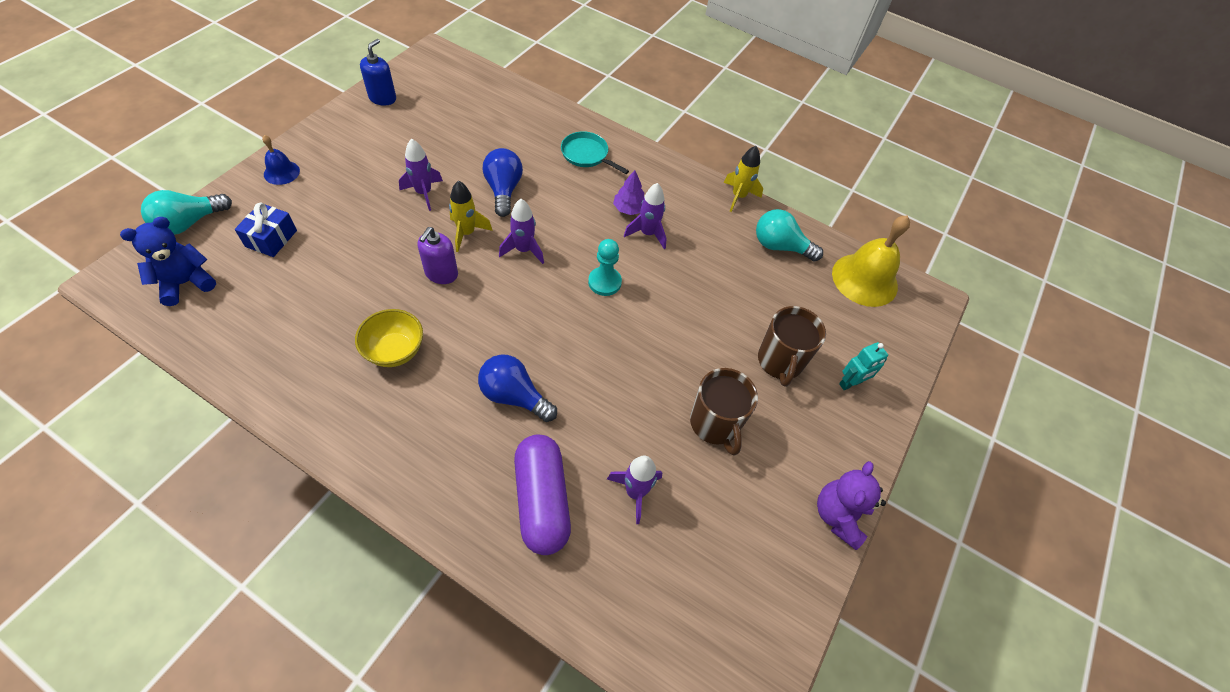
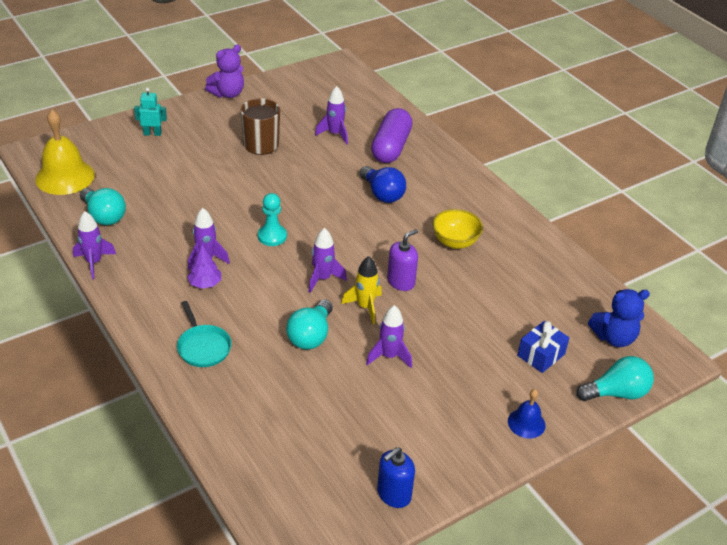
camera: 150 degrees left, 15 degrees down
(503, 190) = (311, 336): blue light bulb -> turquoise light bulb
(738, 197) = (94, 262): yellow rocket -> purple rocket
(780, 361) = (186, 156): brown mug -> none

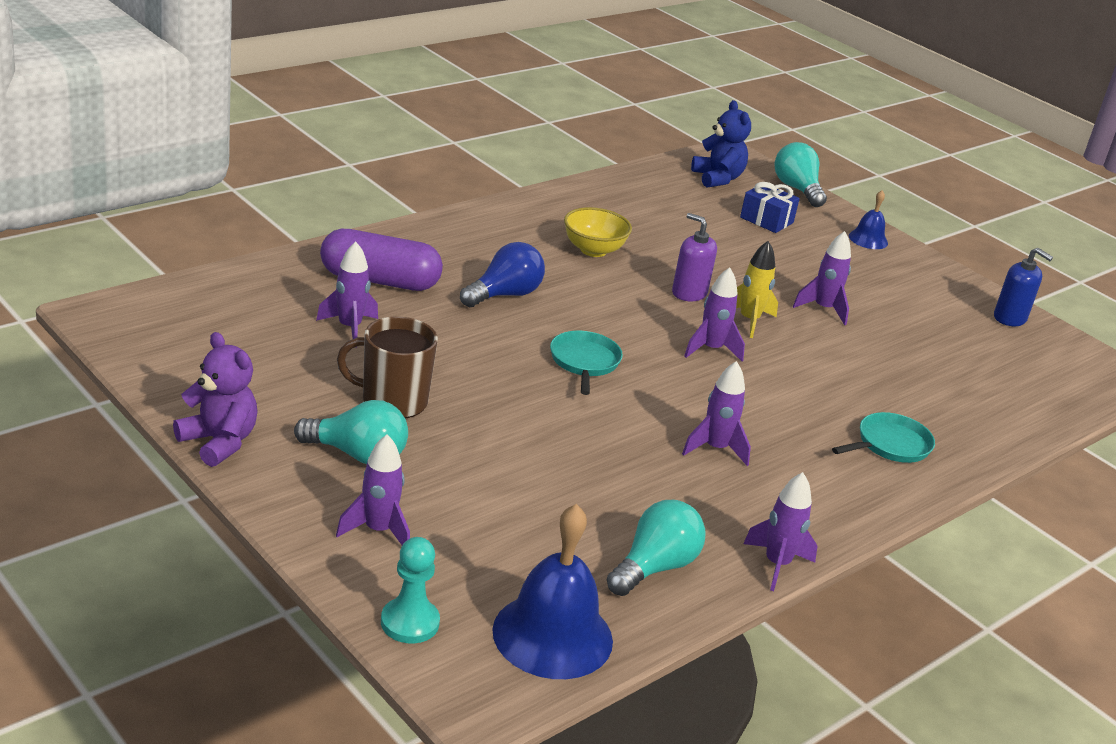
camera: 100 degrees left, 10 degrees down
(65, 177) = (552, 635): yellow bell -> blue bell
(152, 133) = (378, 531): turquoise robot -> purple rocket
(205, 283) = (768, 448): purple tree -> none
(272, 236) = (638, 390): turquoise pawn -> turquoise pawn (410, 622)
(303, 218) = (584, 362): none -> turquoise pan
(311, 336) = (821, 361): turquoise light bulb -> turquoise light bulb (357, 455)

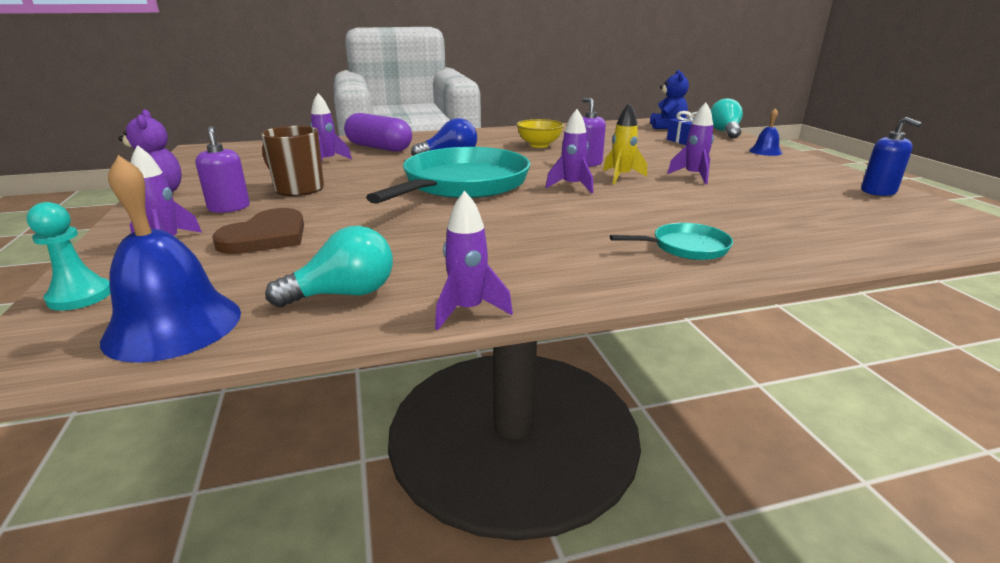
camera: 30 degrees right, 5 degrees down
(357, 455) = (229, 208): turquoise light bulb -> purple soap dispenser
(474, 499) = (266, 236): none -> brown heart
(584, 362) = (462, 184): turquoise pan -> turquoise pan, size x2.27
(715, 449) = (507, 232): purple rocket -> none

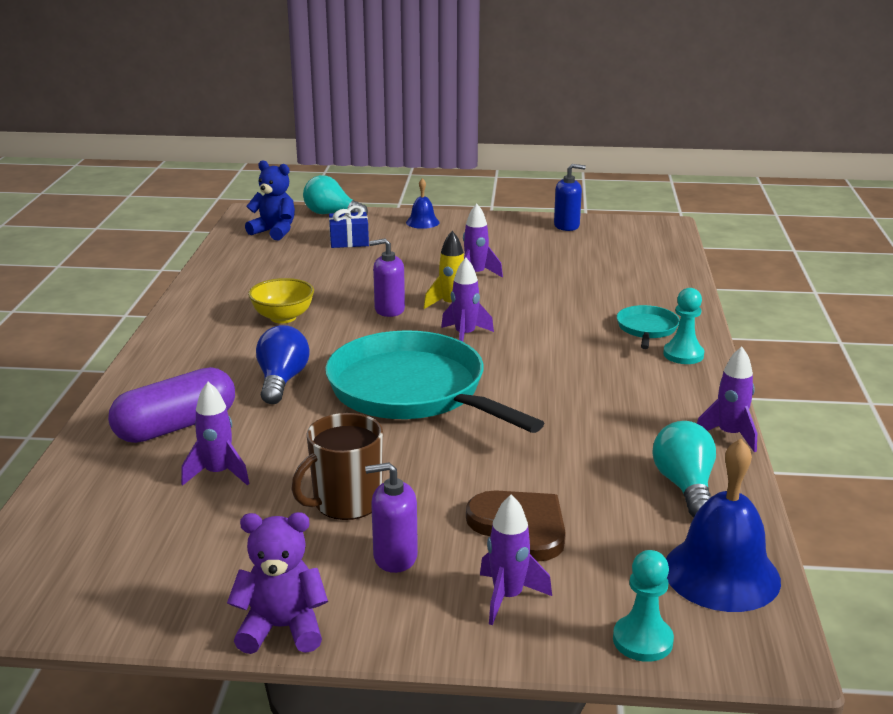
camera: 70 degrees left, 0 degrees up
(646, 270) = (683, 354): none -> turquoise pawn

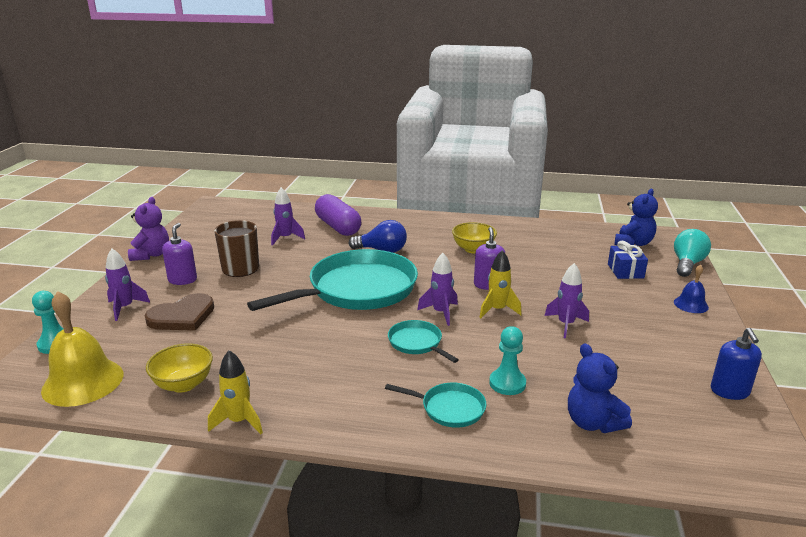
camera: 95 degrees right, 0 degrees up
(537, 347) = (417, 343): none -> turquoise pan
(635, 274) = (592, 422): none -> blue teddy bear
(683, 354) = (391, 423): turquoise pawn -> turquoise pawn (507, 383)
(685, 486) = (183, 384): turquoise light bulb -> yellow bowl
(721, 573) = (83, 382): blue bell -> yellow bell
(729, 435) = (239, 421): purple rocket -> yellow rocket

